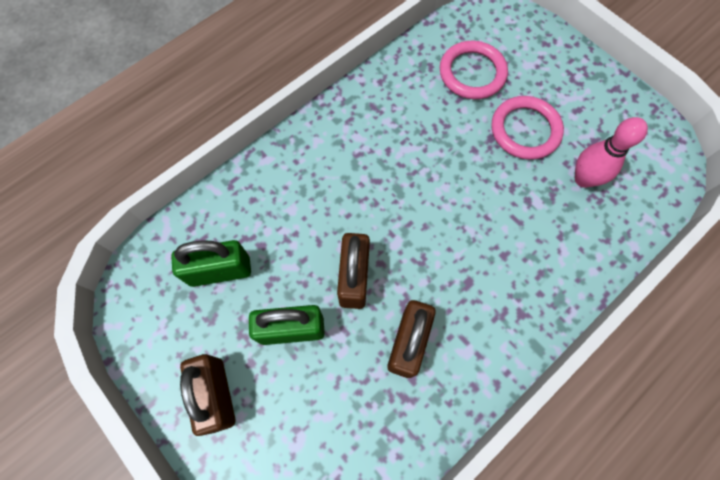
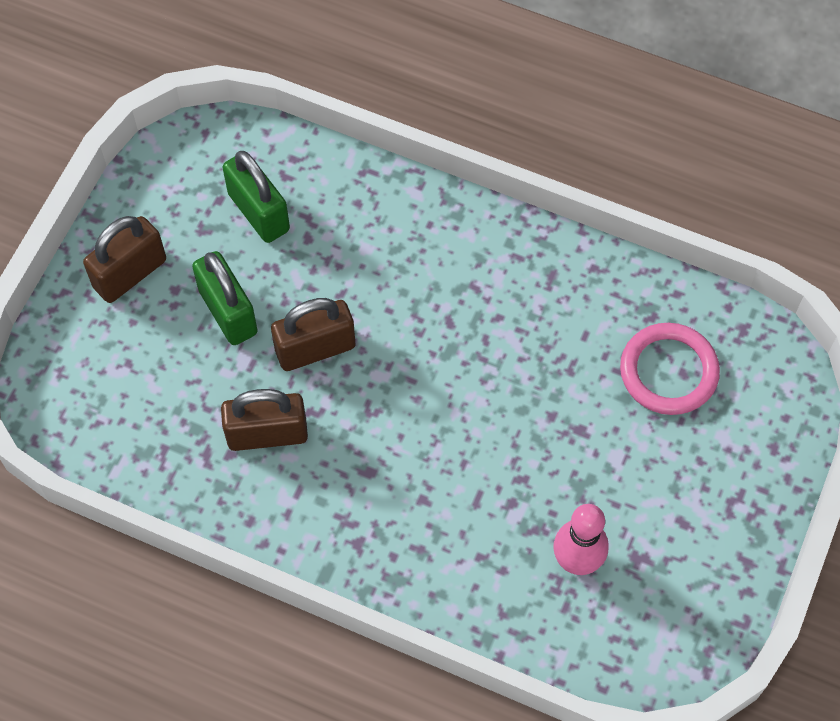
camera: 65 degrees right, 5 degrees down
(525, 130) = (613, 466): pink ring -> none

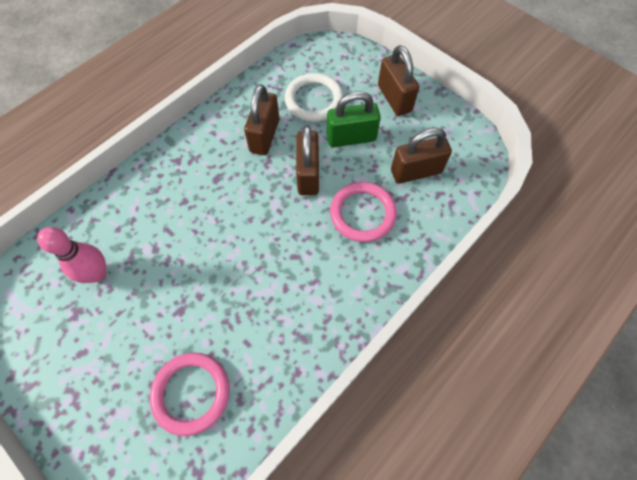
camera: 110 degrees right, 0 degrees up
(171, 387) = (314, 100): none -> white ring
(259, 212) = (416, 171): green padlock -> brown padlock
(353, 260) = (362, 213): none -> pink ring

